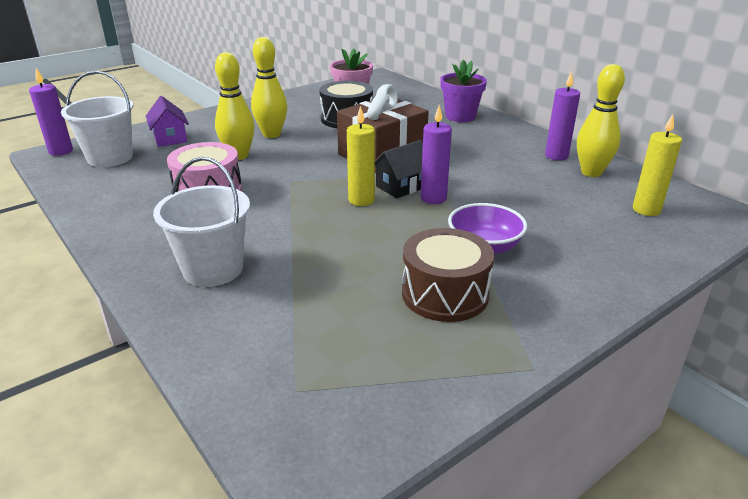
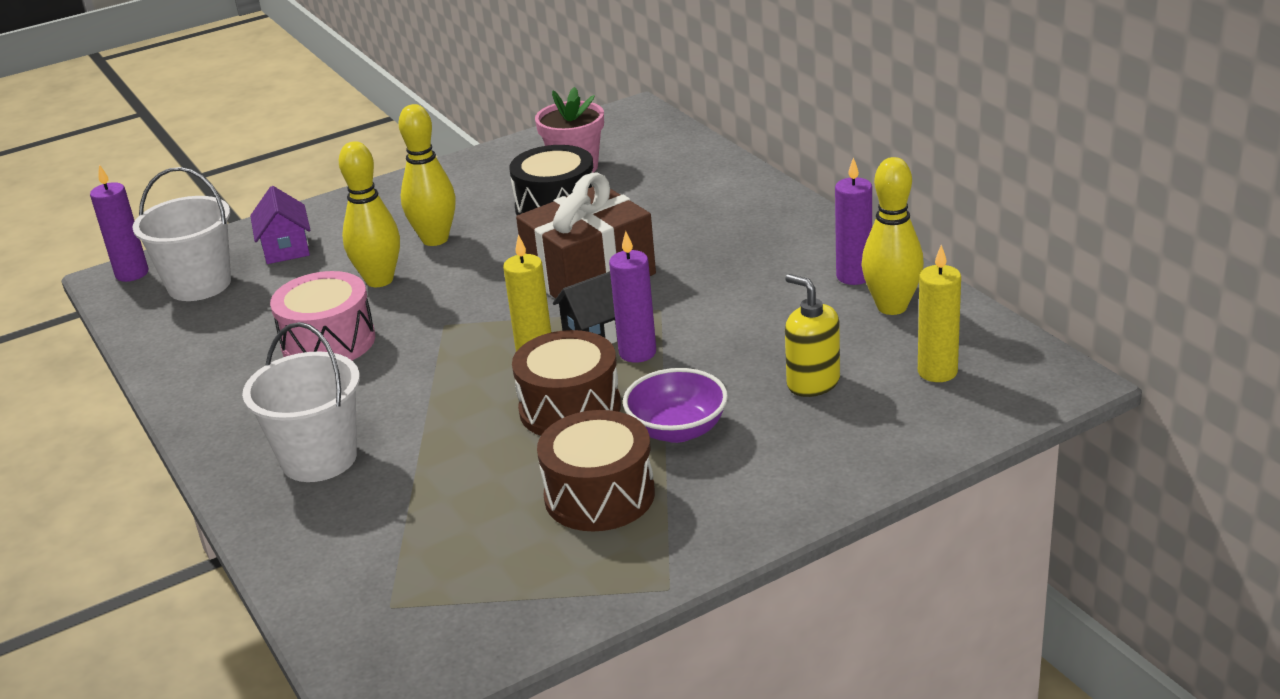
camera: 10 degrees right, 0 degrees up
(398, 233) = (570, 408): none -> brown drum
(460, 116) = (737, 199): purple flower pot -> none
(565, 216) = (813, 383): none -> yellow soap dispenser

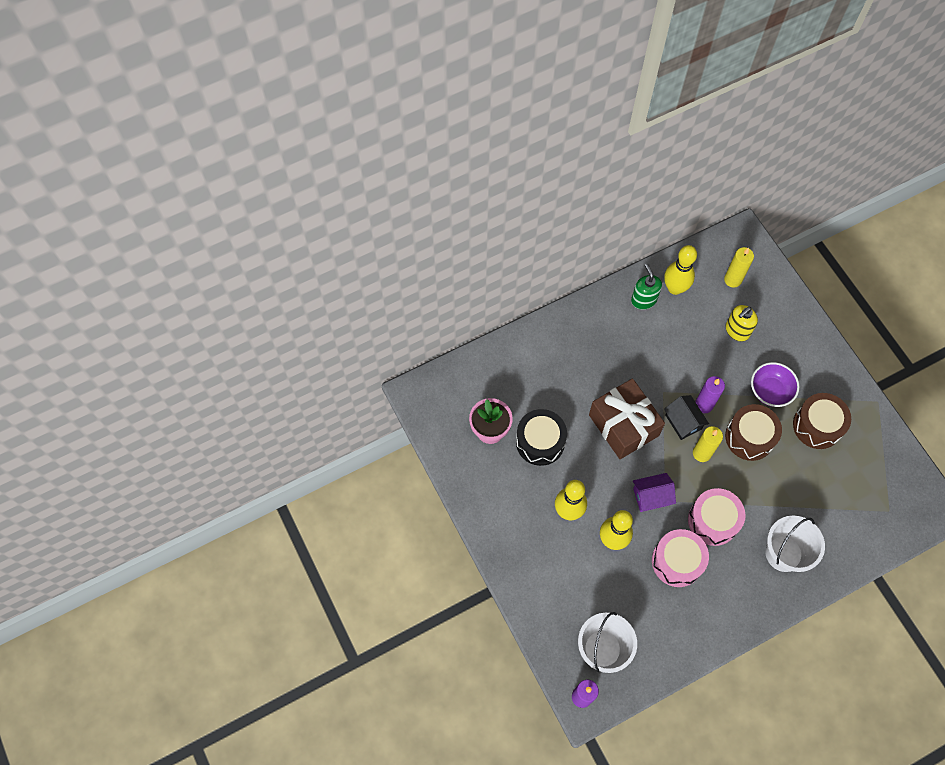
camera: 90 degrees left, 35 degrees up
(286, 248) = (564, 601): purple house -> purple house (651, 496)
(399, 375) = (713, 521): none -> pink drum
(854, 276) = (643, 300): purple candle -> green soap dispenser

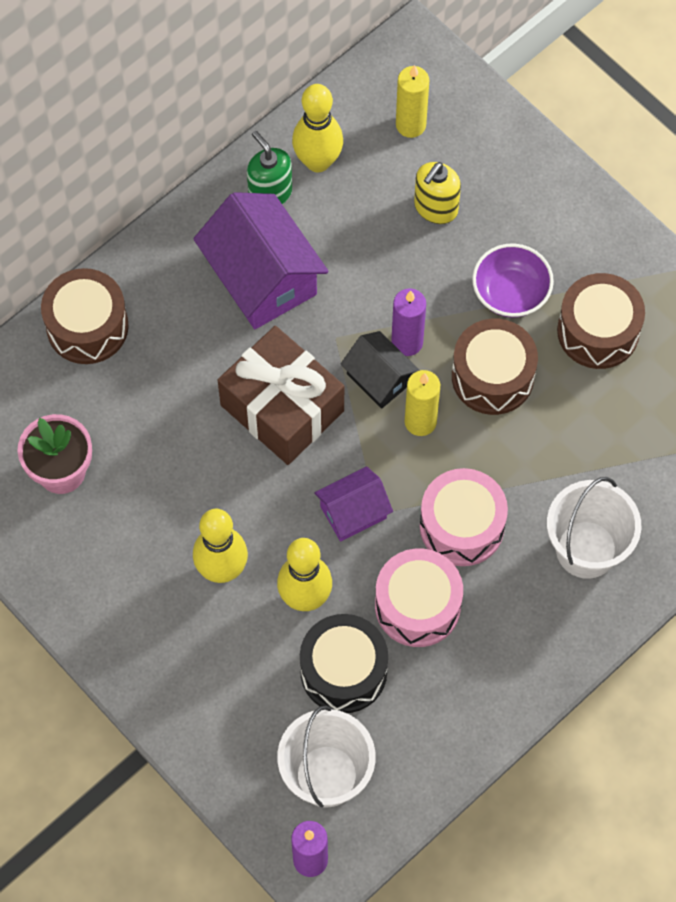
camera: 15 degrees left, 0 degrees up
(523, 351) = (87, 326): none -> brown drum
(540, 442) = (149, 469): black drum -> black drum (343, 671)
(628, 347) = (262, 278): none -> purple house

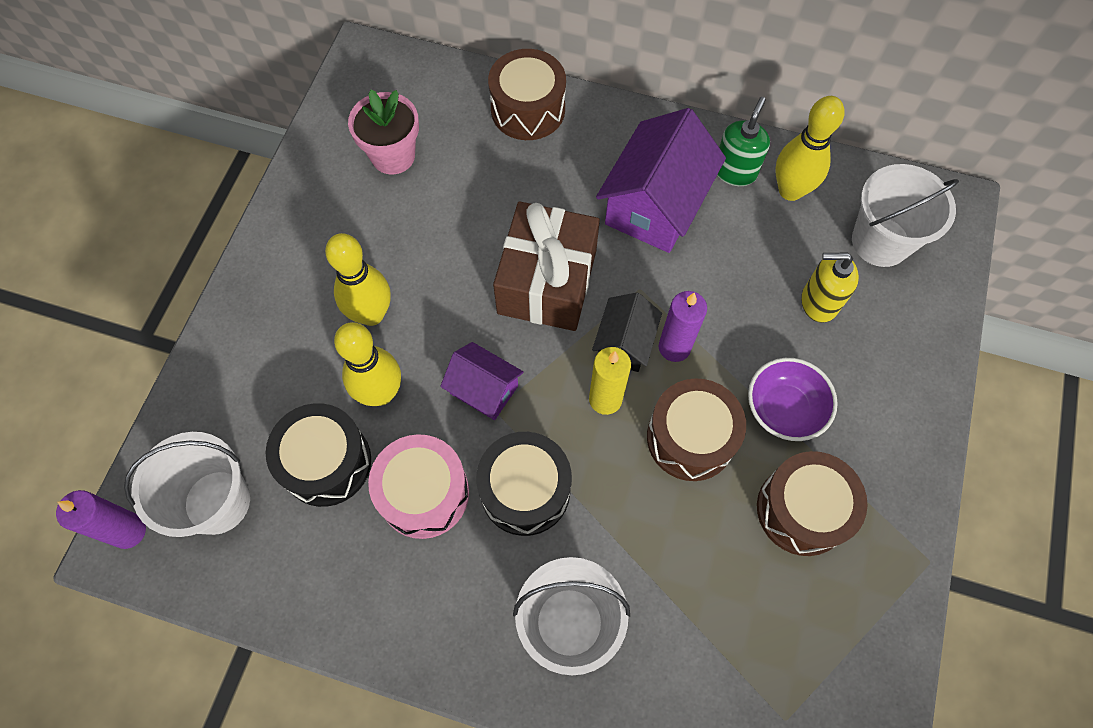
camera: 60 degrees right, 0 degrees up
(410, 125) = (880, 241): yellow candle -> white bucket
(461, 526) = (525, 490): pink drum -> black drum

